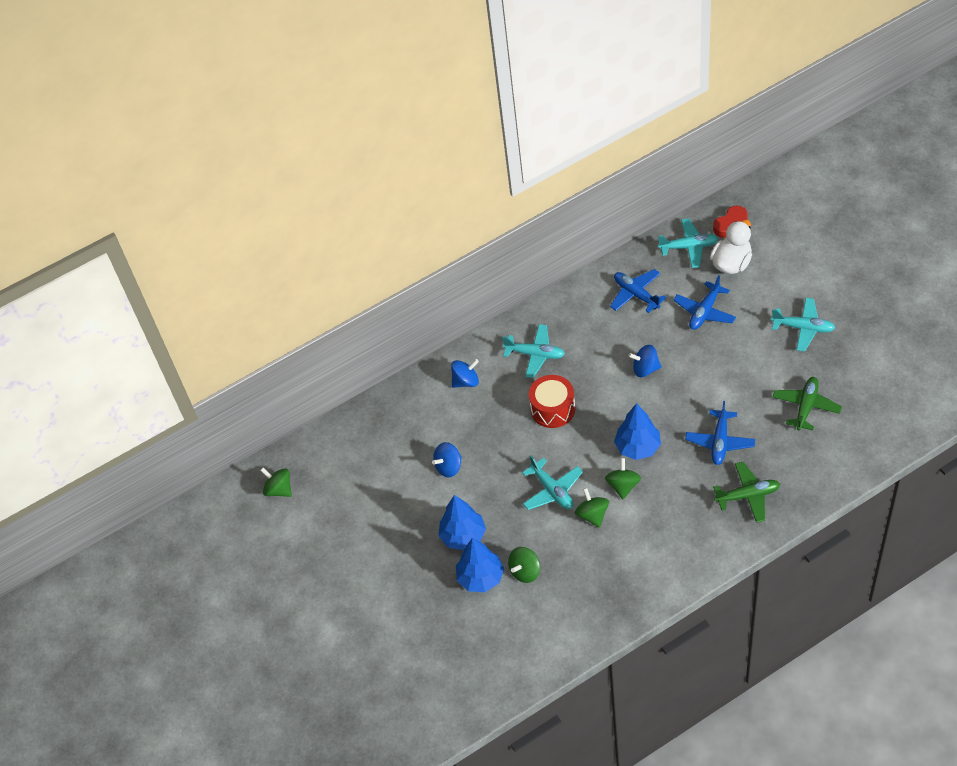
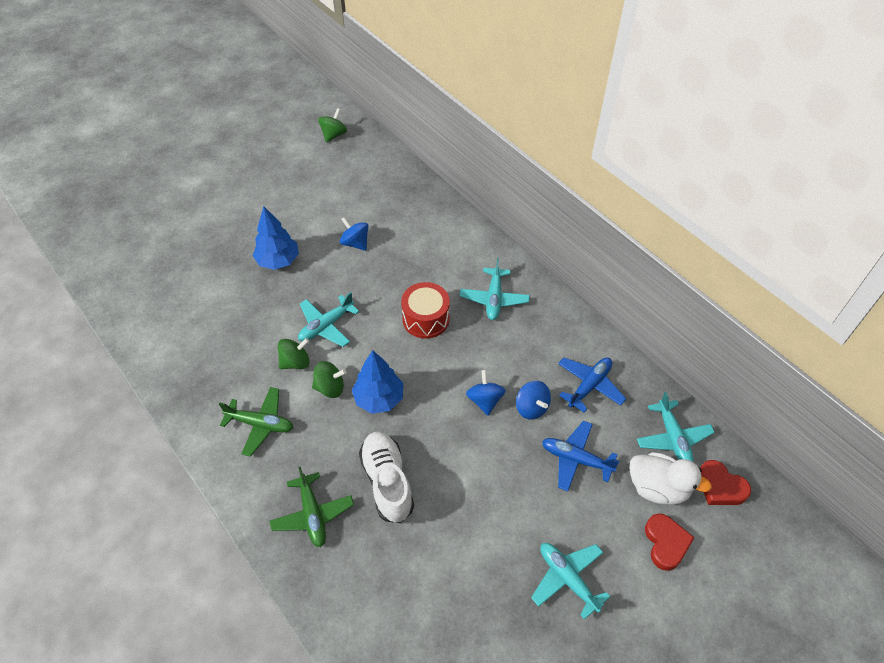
camera: 75 degrees right, 0 degrees up
(466, 381) = (455, 246): blue spinning top -> blue spinning top (531, 407)
(480, 578) = (232, 278): blue tree -> none
(525, 571) = (235, 311): green spinning top -> none
(720, 442) = (387, 482): blue plane -> white shoe
(776, 265) = (666, 543): none -> red heart
(803, 328) = (567, 578): turquoise plane -> turquoise plane turned 135 degrees clockwise
(806, 406) = (442, 582): green plane -> green plane (261, 424)

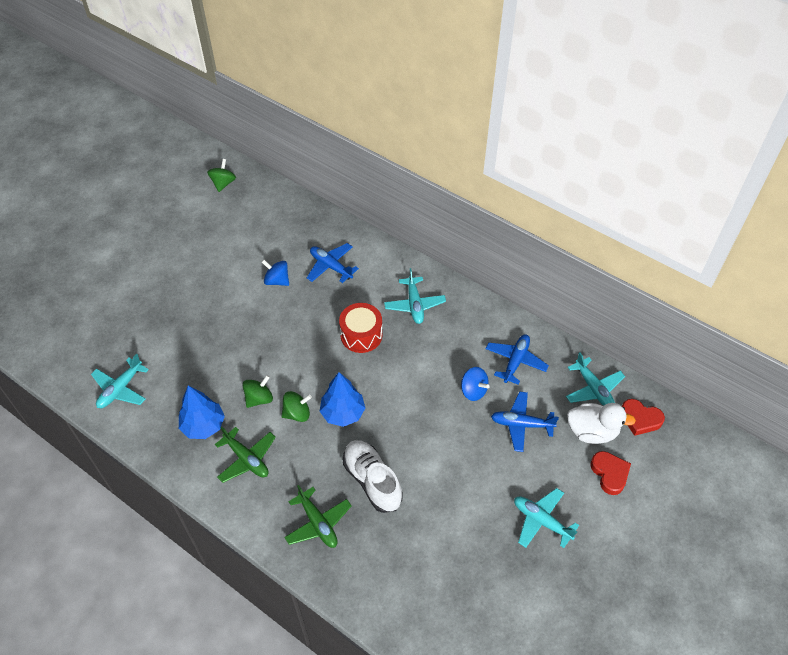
camera: 15 degrees left, 0 degrees up
(261, 424) = (247, 459): green plane -> green plane turned 45 degrees clockwise
(278, 261) = (212, 311): blue tree -> blue tree (203, 426)
(326, 326) = (275, 360): turquoise plane -> turquoise plane (120, 389)
(416, 240) = (331, 266): none -> blue plane
(485, 400) = (433, 393): blue spinning top -> none

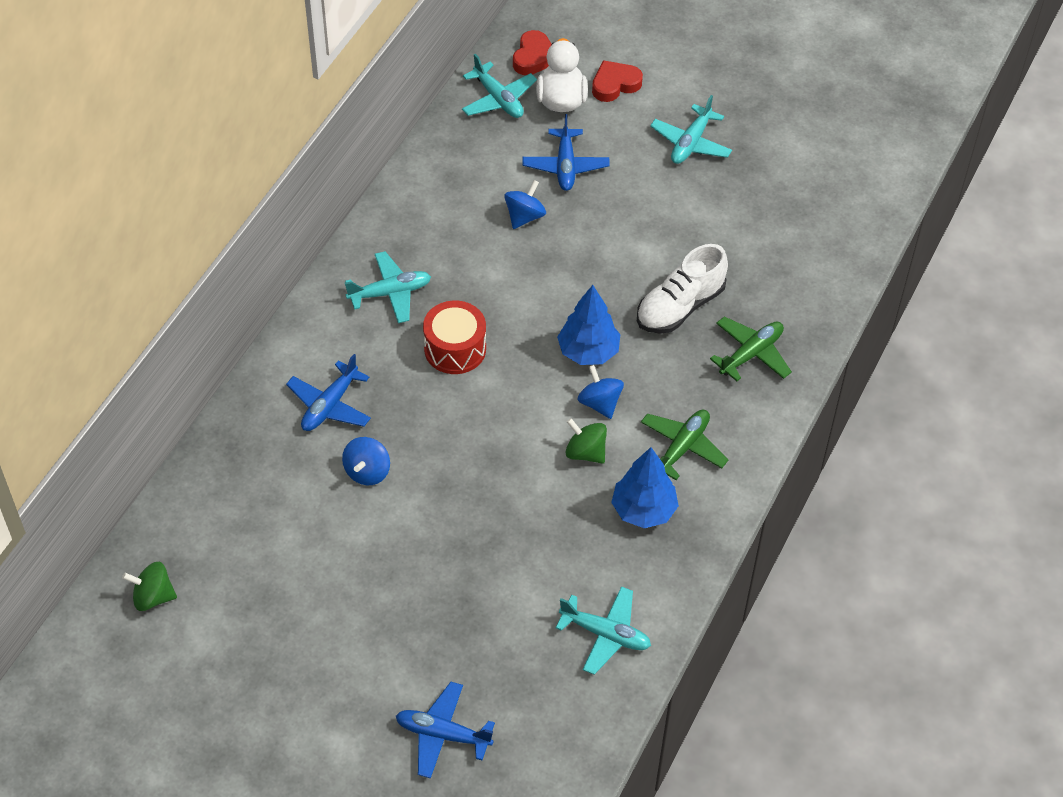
camera: 100 degrees left, 0 degrees up
(297, 413) = (600, 403): green spinning top -> blue spinning top
(515, 361) = (470, 176): blue plane -> blue plane (442, 734)
(593, 389) = (498, 99): turquoise plane -> turquoise plane turned 90 degrees clockwise

